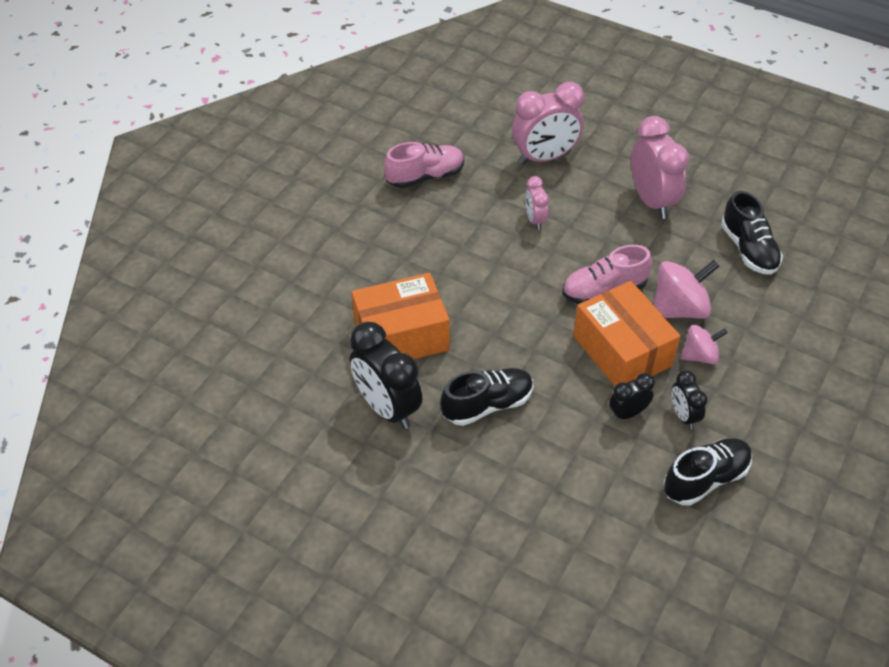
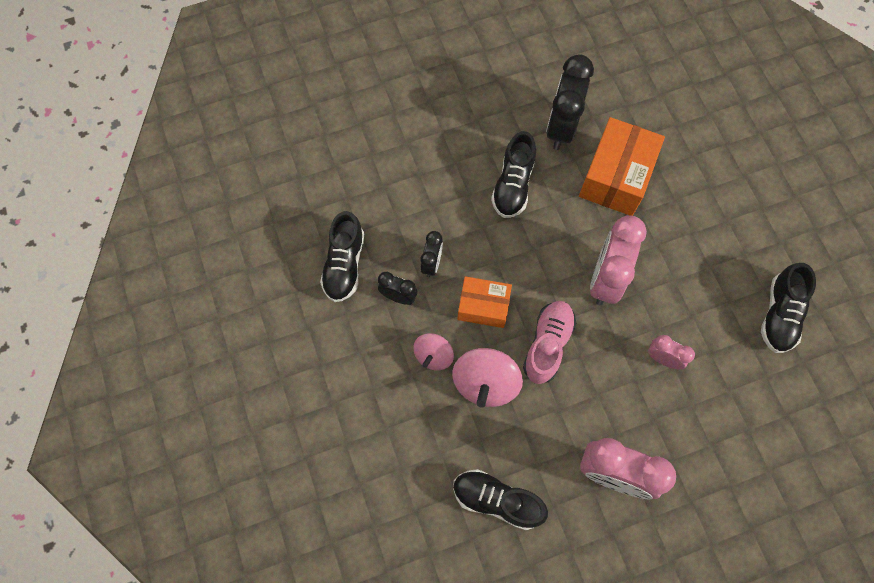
camera: 130 degrees right, 20 degrees up
(387, 407) = (561, 127): black clock -> black clock turned 75 degrees counterclockwise
(425, 176) = (779, 315): pink shoe -> black shoe
(544, 157) = (734, 432): pink clock -> pink clock (606, 279)
(622, 351) = (483, 306): orange box -> orange box, size x0.62

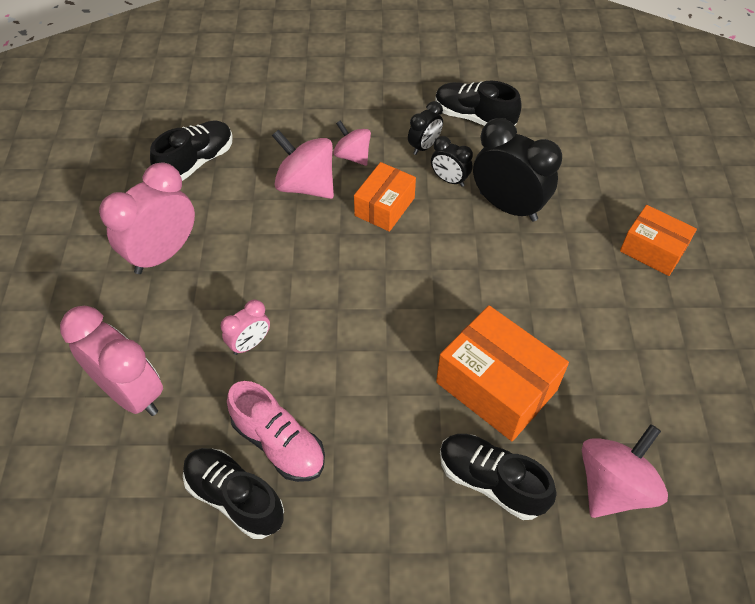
camera: 110 degrees right, 15 degrees down
(448, 100) = (652, 250): none -> orange box
(513, 185) = (519, 276): black shoe -> black shoe (491, 481)
(547, 345) = (318, 245): pink shoe -> pink shoe (279, 443)
(561, 127) = (586, 352): black clock -> black clock (508, 206)
(606, 279) = (367, 324): pink clock -> pink clock (131, 393)
(654, 94) = (613, 486): none -> pink spinning top

